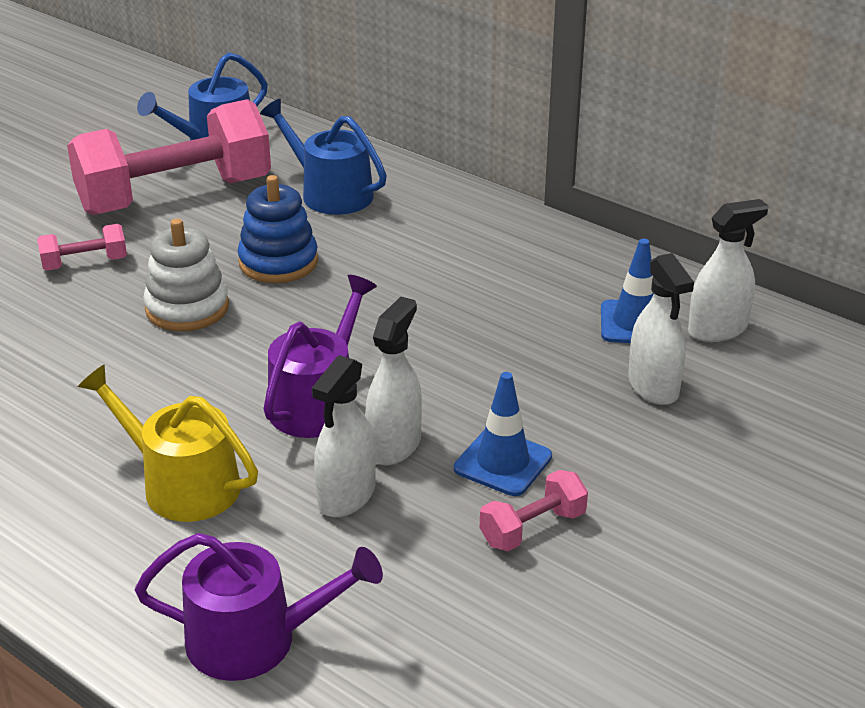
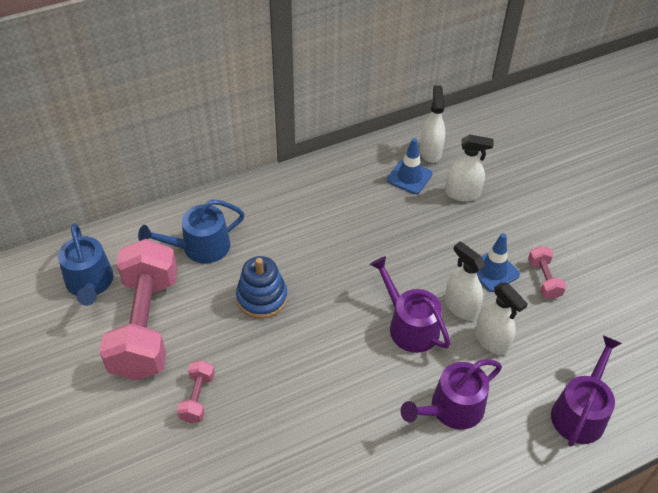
camera: 65 degrees left, 15 degrees up
(182, 484) = (451, 408): yellow watering can -> purple watering can
(187, 308) = (284, 357): white stacking toy -> none

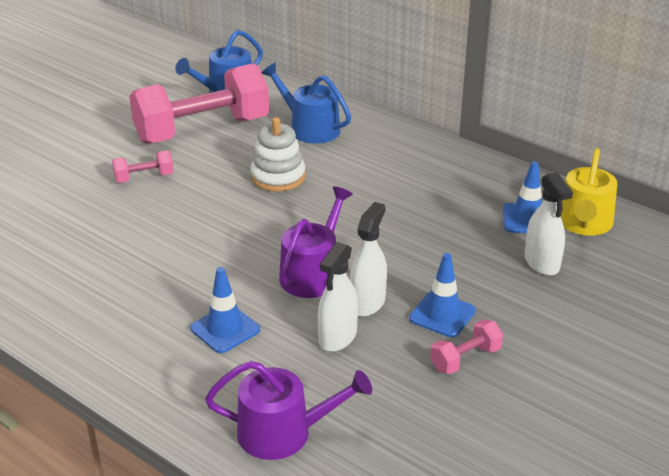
camera: 65 degrees right, 15 degrees down
(262, 298) = (278, 177): blue stacking toy -> white stacking toy
(430, 152) = (584, 224): white spray bottle -> yellow watering can
(451, 408) = (225, 329): purple watering can -> blue traffic cone

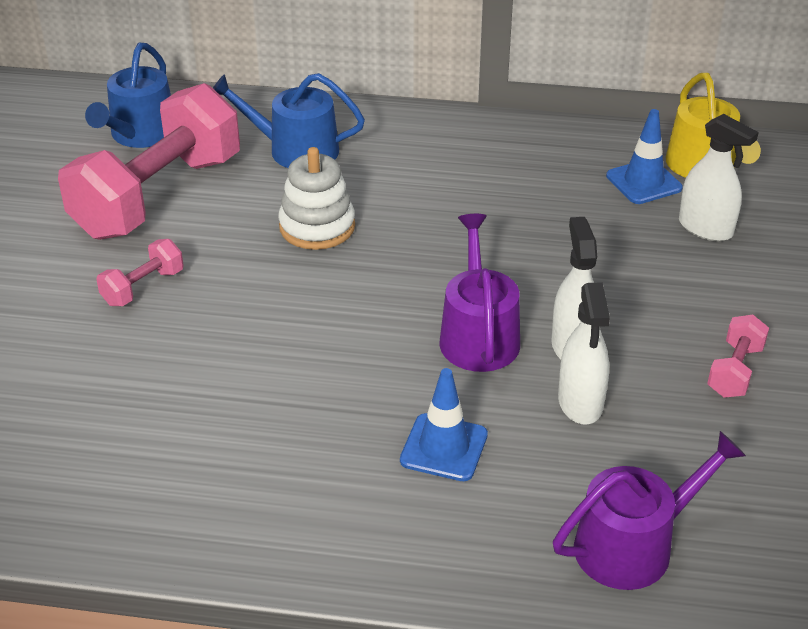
camera: 30 degrees left, 5 degrees up
(442, 315) = (663, 329): blue traffic cone -> none

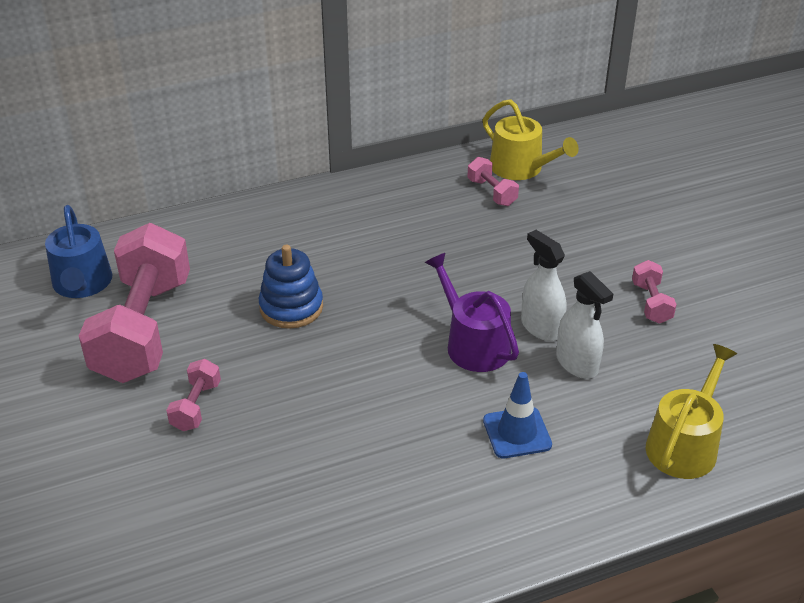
camera: 30 degrees left, 0 degrees up
(295, 150) = (222, 253): blue watering can -> none
(317, 227) = (291, 307): white stacking toy -> blue stacking toy
(633, 545) = (684, 444): purple watering can -> yellow watering can
(643, 182) = (491, 192): blue traffic cone -> pink dumbbell
(705, 228) = (556, 211): white spray bottle -> none

